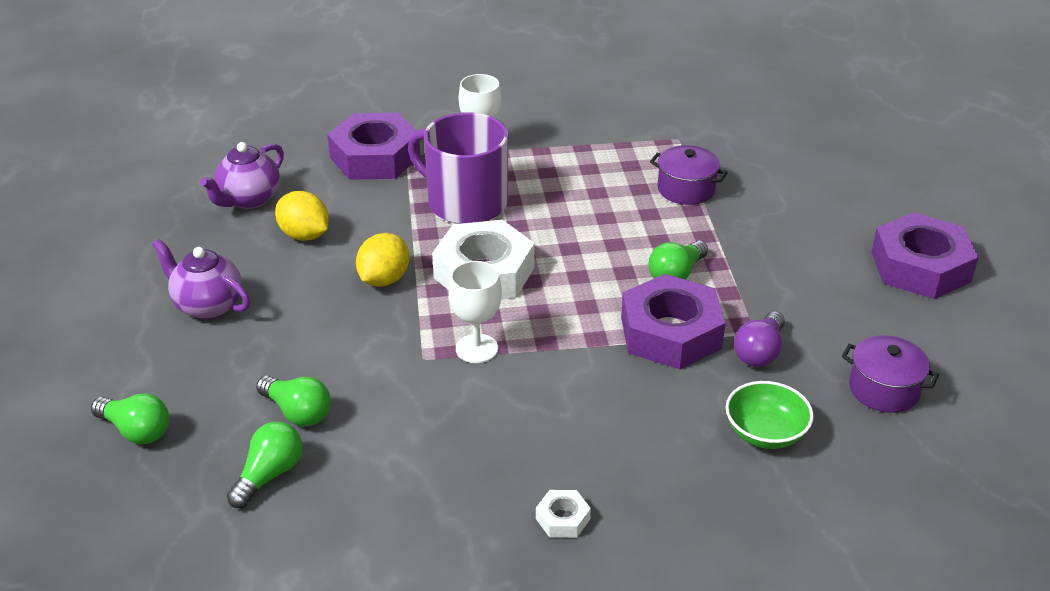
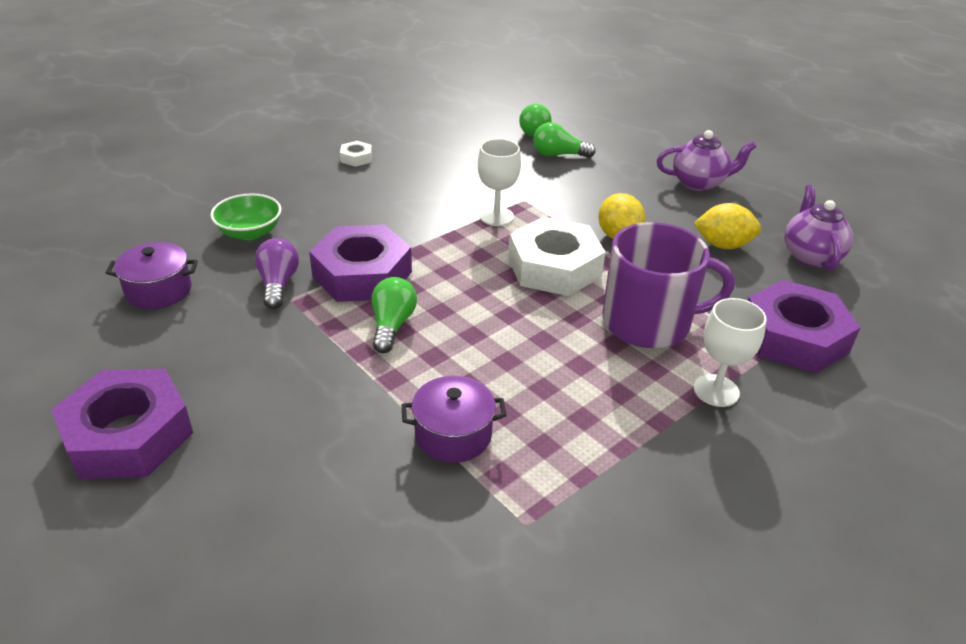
camera: 145 degrees right, 0 degrees up
(136, 431) = (626, 125): green light bulb -> none

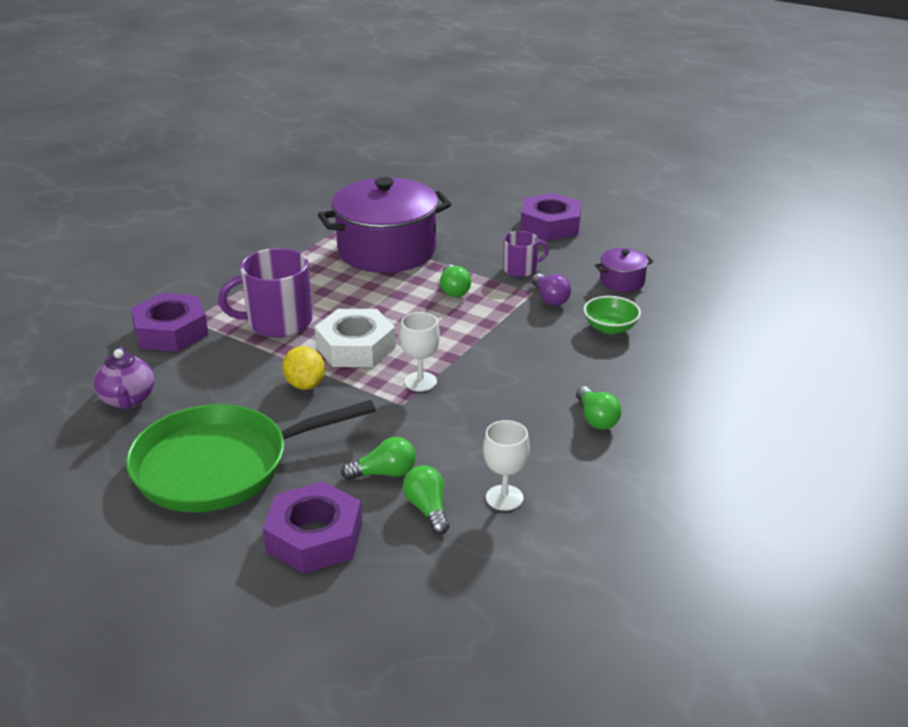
camera: 165 degrees right, 5 degrees down
(270, 342) = (521, 269): none -> purple mug
(356, 158) = (596, 419): white nut -> green light bulb
(362, 274) = (498, 315): purple nut -> purple nut (314, 537)
(453, 435) = (387, 250): purple pot -> purple pot, size x2.31
(699, 183) = (219, 466): purple teapot -> green pan
(716, 390) = (235, 293): white goblet -> white goblet (504, 498)
(723, 245) = (208, 395): yellow lemon -> none

